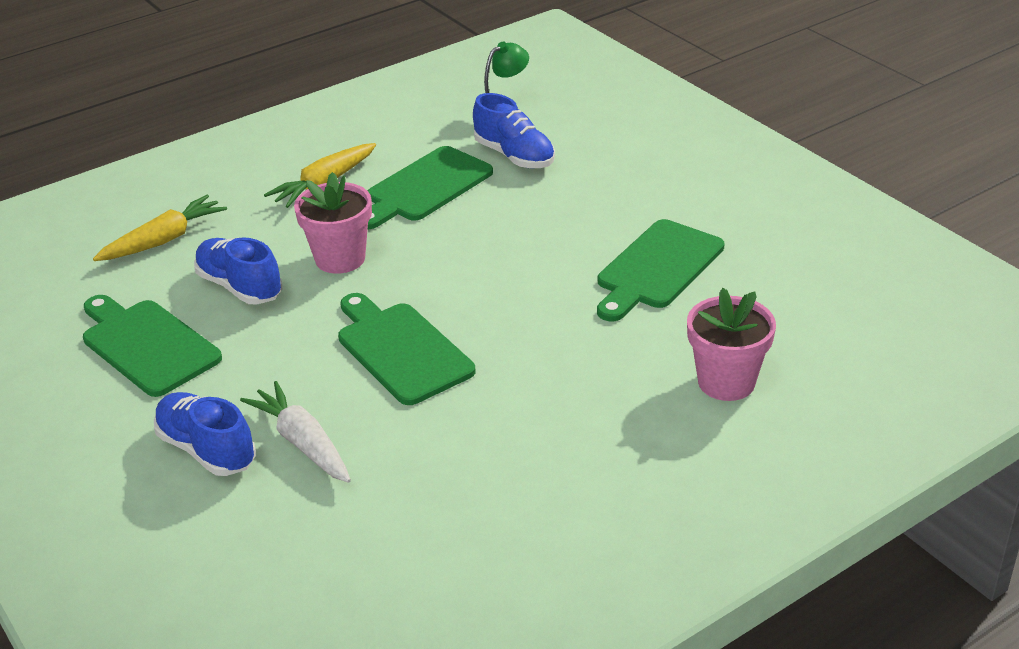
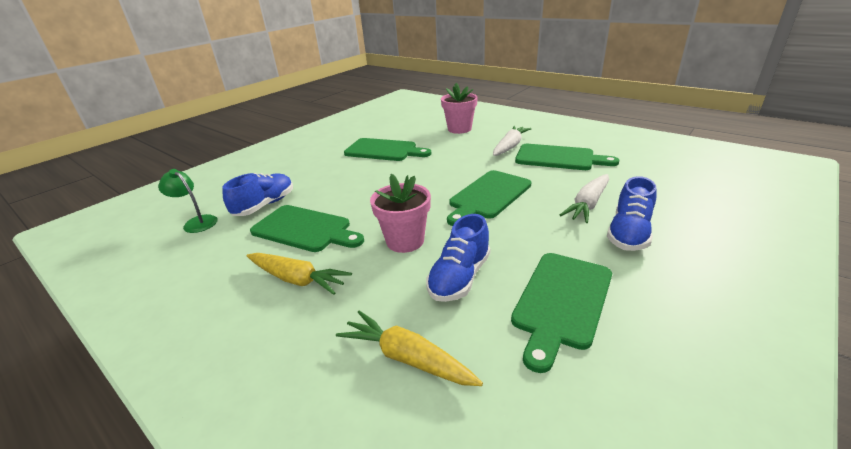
camera: 105 degrees left, 5 degrees down
(485, 476) = (558, 158): none -> green cutting board
(582, 429) = (510, 146): none -> white carrot

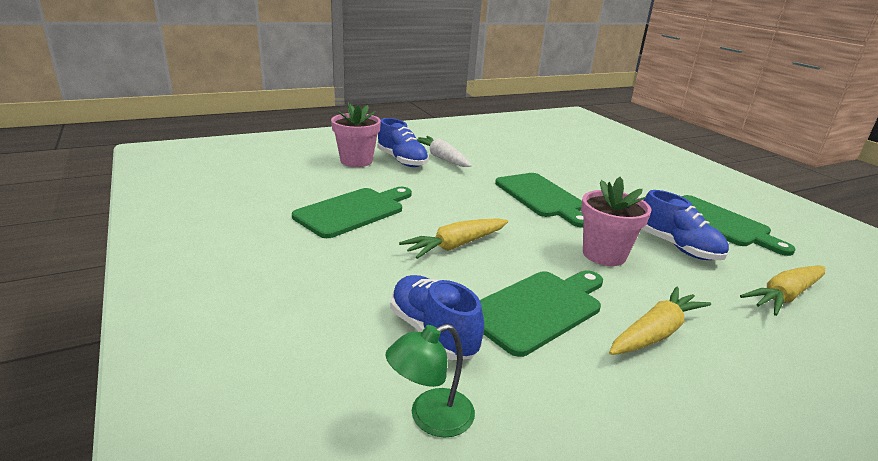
camera: 70 degrees left, 5 degrees down
(367, 187) = (456, 245): none -> yellow carrot
(558, 158) = (493, 152): green cutting board -> none
(588, 204) = (587, 172): white carrot -> none
(629, 233) = (638, 177): blue shoe -> blue shoe (402, 161)

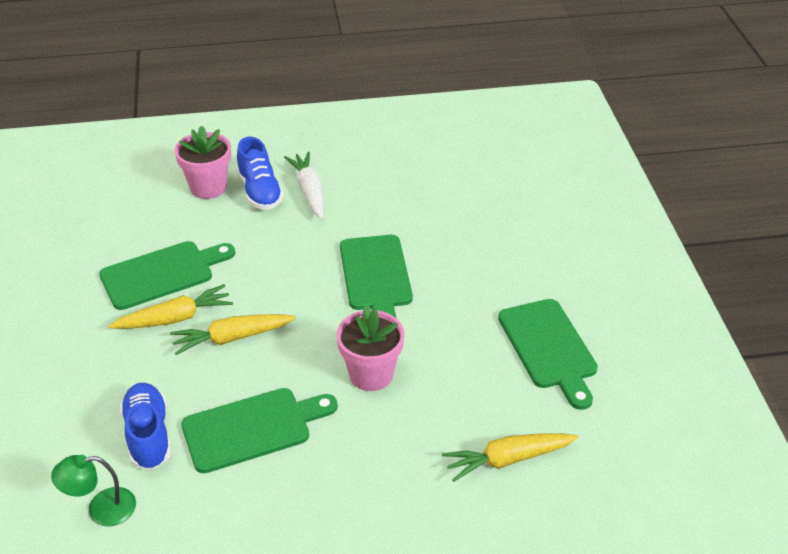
camera: 20 degrees right, 15 degrees up
(655, 333) = (335, 474): yellow carrot -> yellow carrot (175, 318)
(677, 247) = (461, 377): blue shoe -> none

